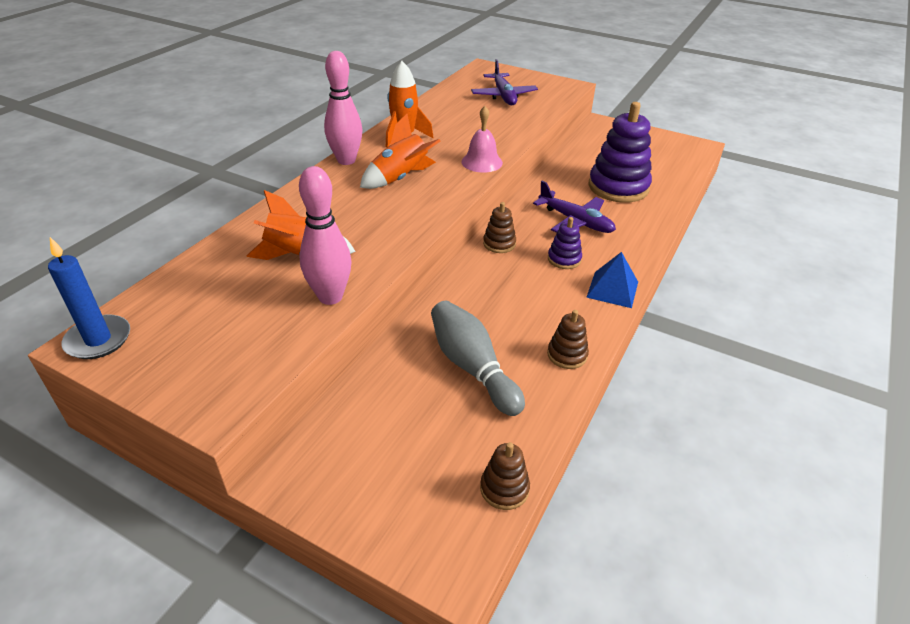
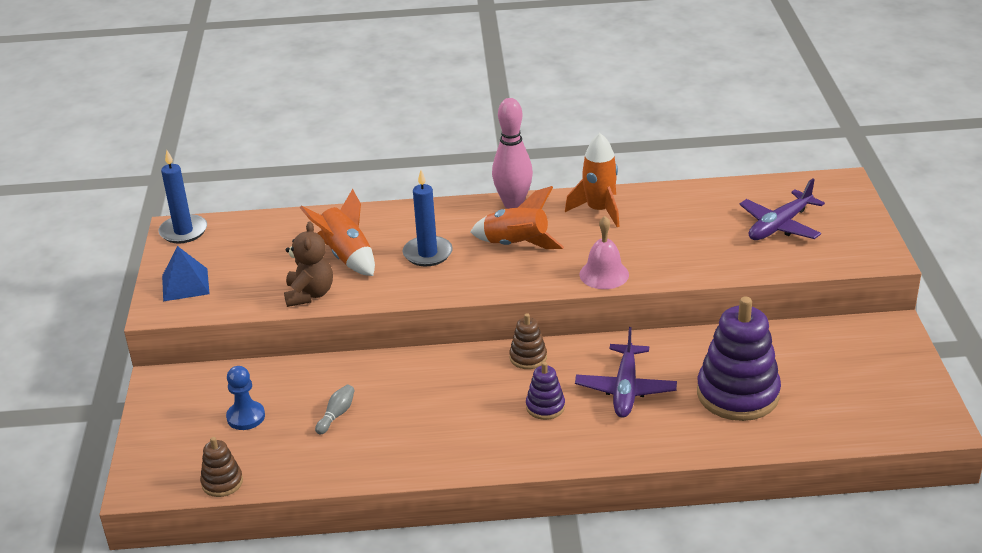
camera: 60 degrees right, 5 degrees down
(330, 297) = (309, 294): pink bowling pin -> brown teddy bear
(356, 217) = (427, 253): none -> blue candle
(416, 430) = (246, 417): none -> blue pawn
(472, 367) = (336, 415): grey bowling pin -> grey bowling pin, size x0.46
(567, 355) = (399, 460): brown stacking toy -> none
(612, 289) = (525, 455): blue pyramid -> blue pyramid (185, 284)

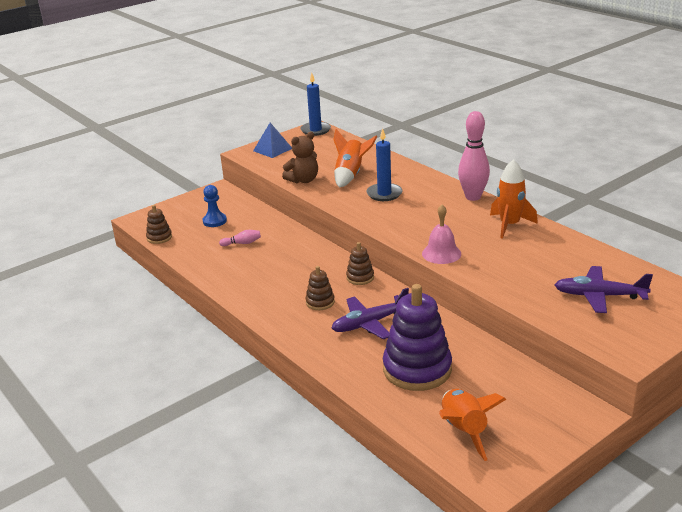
camera: 55 degrees right, 5 degrees down
(336, 415) = (242, 243): grey bowling pin -> pink bowling pin
(516, 245) = (431, 215): orange rocket -> orange rocket (463, 431)
(545, 407) = (320, 302): purple stacking toy -> brown stacking toy

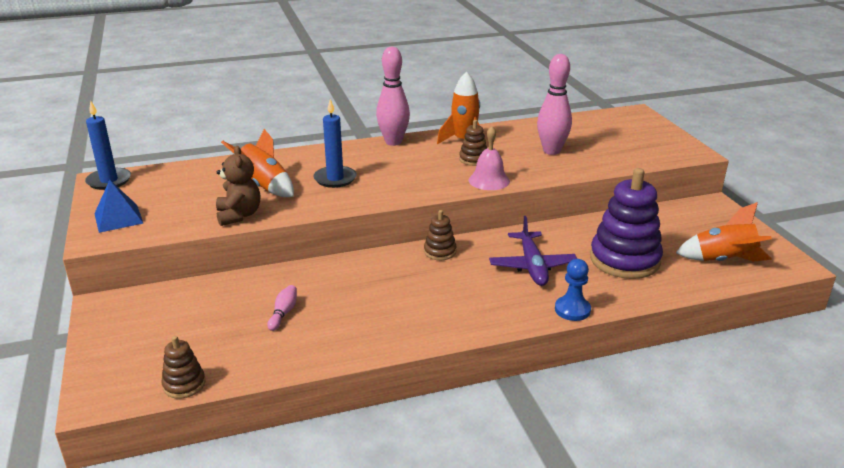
camera: 70 degrees left, 0 degrees up
(214, 221) = (195, 325): blue pawn -> blue pawn (572, 310)
(320, 302) = (470, 286): brown stacking toy -> brown stacking toy (473, 159)
(536, 270) = (551, 151): none -> pink bowling pin
(599, 296) = (607, 140): purple plane -> none

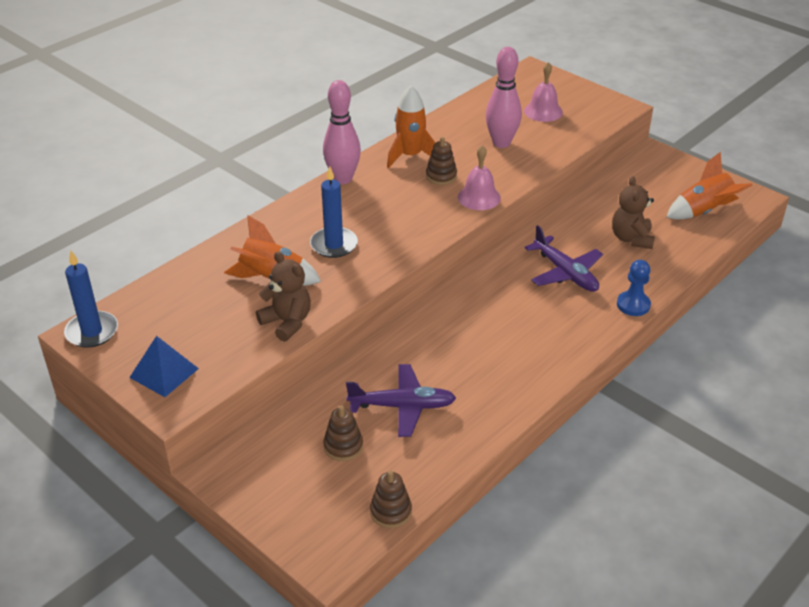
camera: 30 degrees left, 10 degrees up
(283, 313) = (402, 406): pink bowling pin -> purple plane
(440, 252) = (475, 287): brown stacking toy -> brown stacking toy (343, 446)
(614, 140) = (543, 111): none -> pink bell
(624, 260) = (631, 239): purple stacking toy -> brown teddy bear

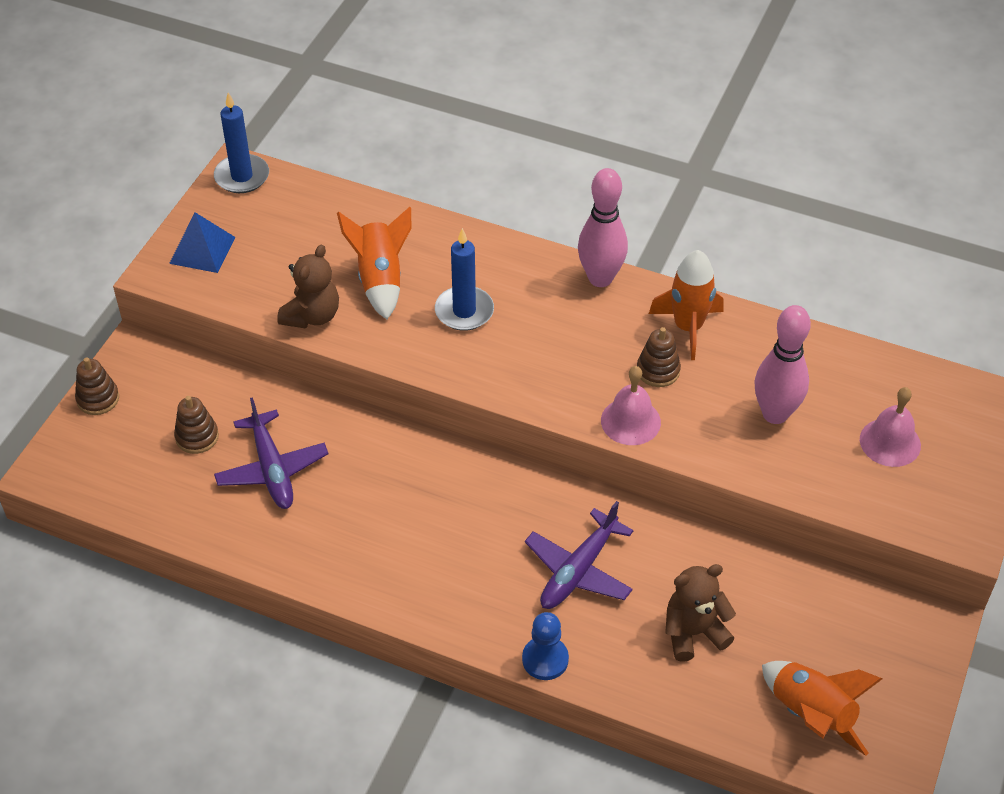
camera: 70 degrees right, 10 degrees up
(390, 511) = (120, 502): brown stacking toy -> brown stacking toy (98, 399)

